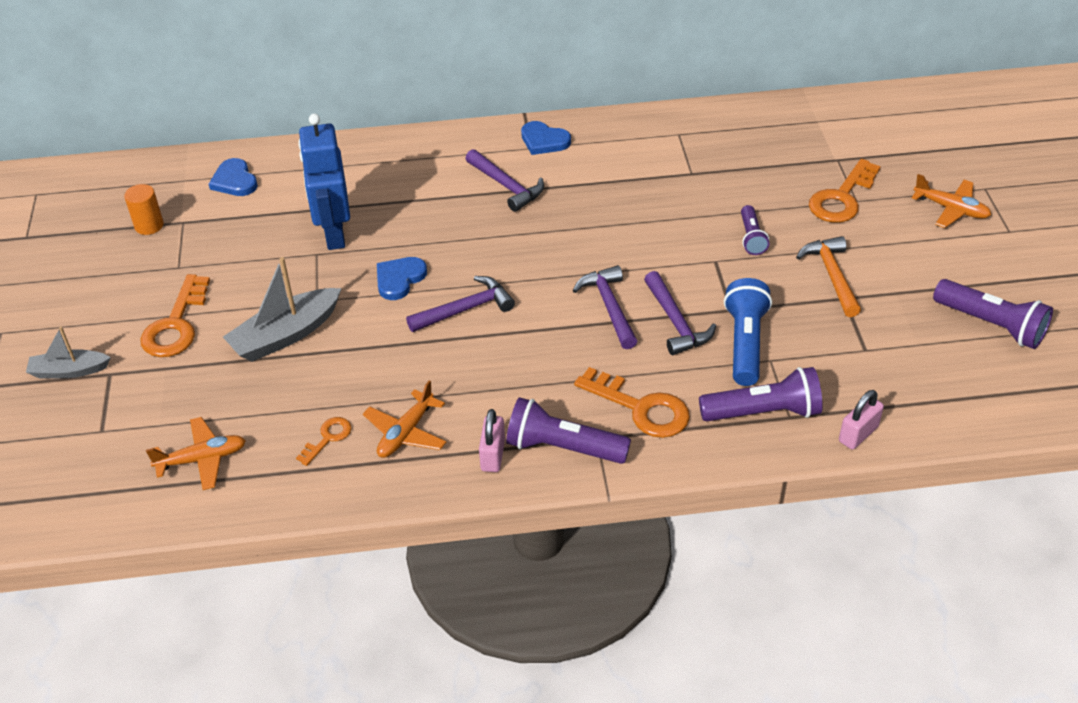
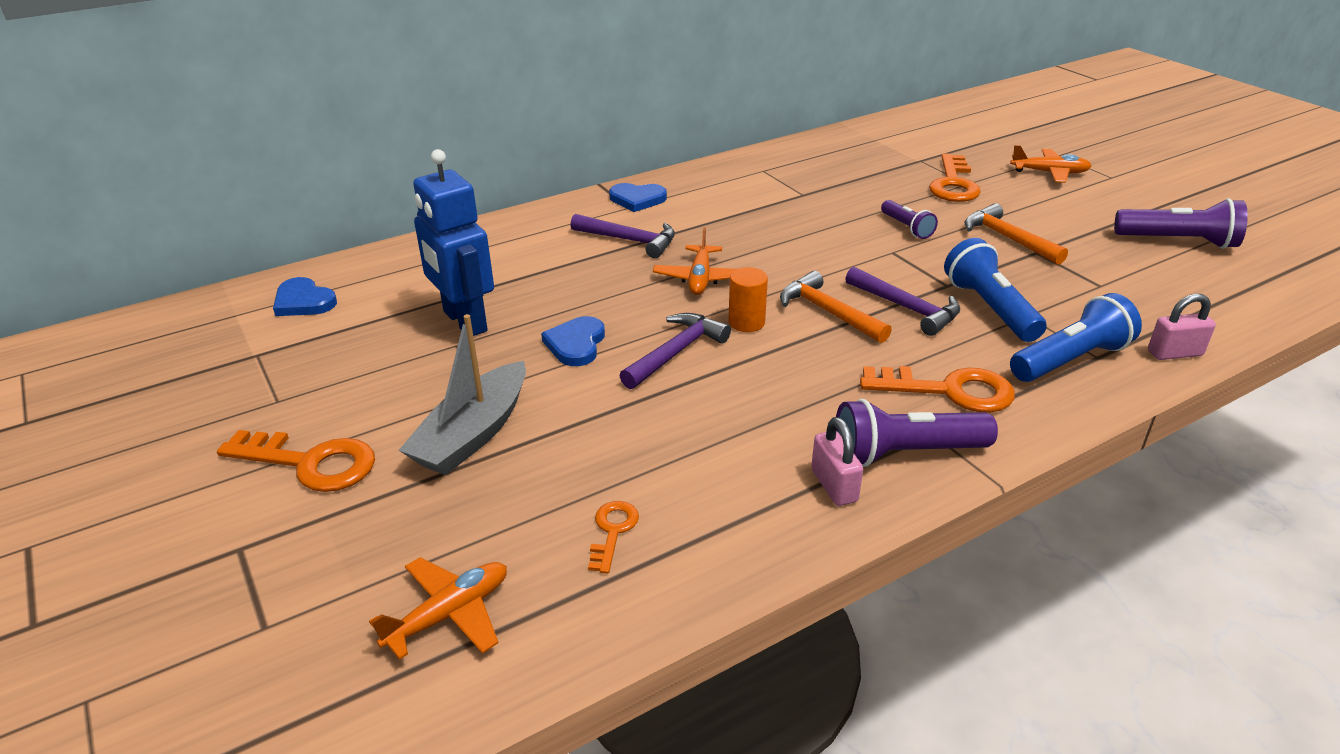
camera: 25 degrees left, 10 degrees down
(69, 371) = (170, 563): grey boat -> none
(149, 225) = (210, 368): orange cylinder -> orange cylinder (746, 322)
(176, 325) = (310, 463): orange key -> orange key turned 60 degrees counterclockwise
(406, 433) = (709, 494): orange plane -> orange plane (700, 278)
(609, 307) = (828, 312): purple hammer -> orange hammer
(764, 412) = (1070, 360): purple flashlight -> blue flashlight
(858, 434) = (1174, 353): pink padlock -> pink padlock turned 60 degrees clockwise

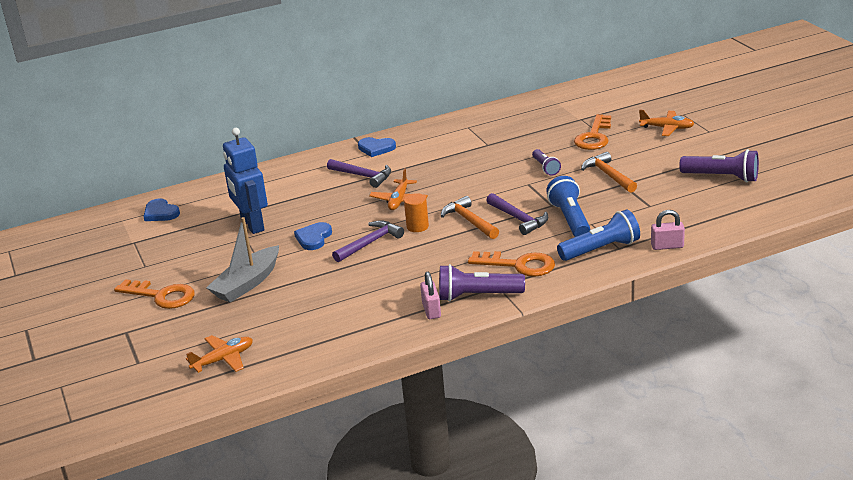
camera: 10 degrees right, 5 degrees down
(612, 531) = (309, 328): orange key -> none

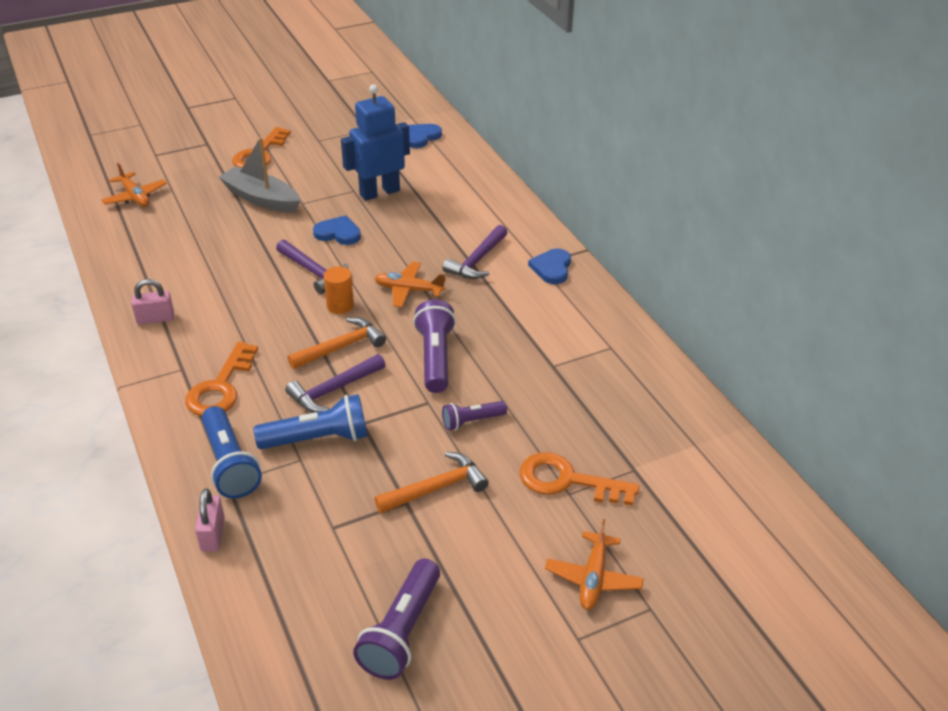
camera: 85 degrees right, 10 degrees up
(477, 296) = (168, 352): purple flashlight -> purple flashlight (435, 357)

